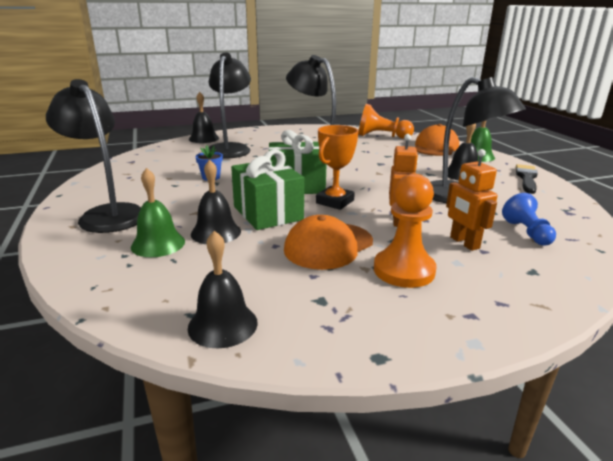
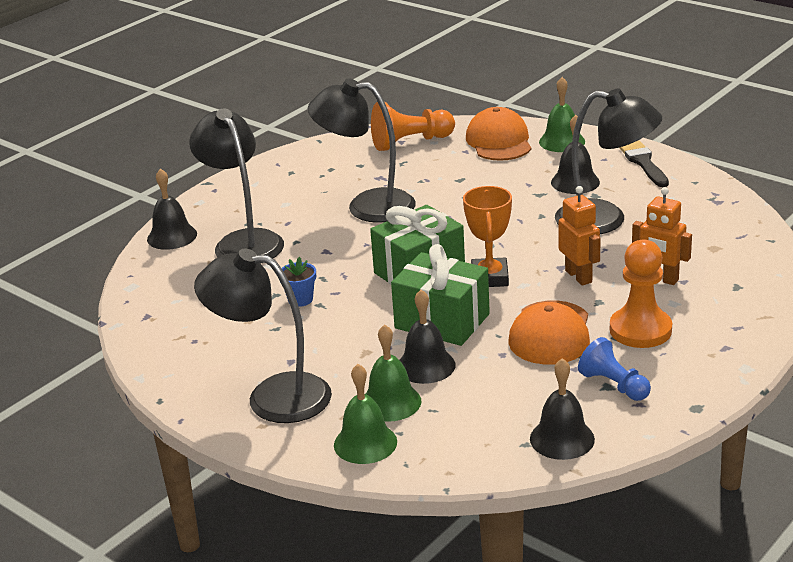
camera: 30 degrees left, 5 degrees up
(98, 261) = (365, 443): none -> green bell
(527, 232) = (701, 244): blue pawn -> blue pawn (614, 385)

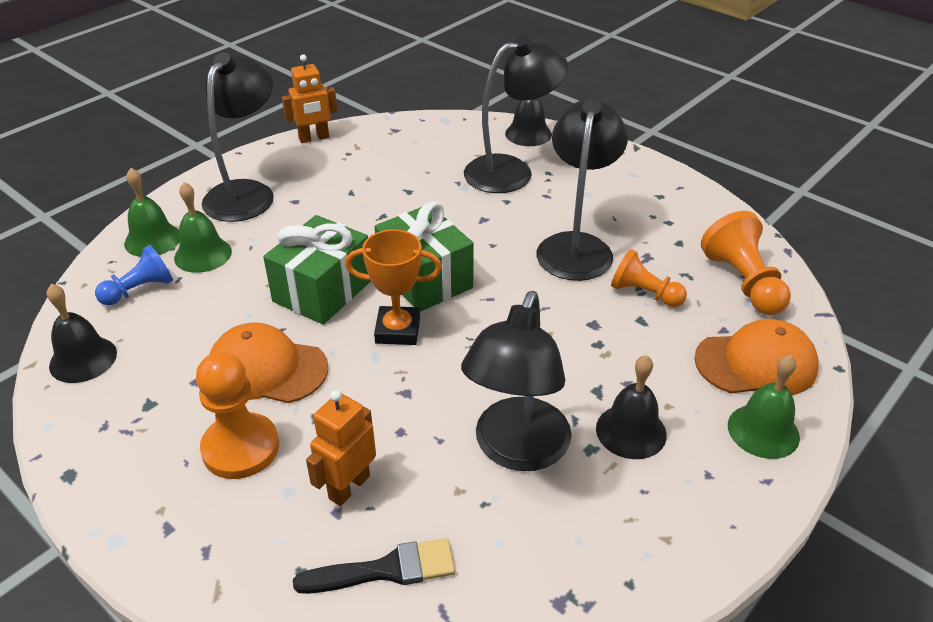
camera: 90 degrees right, 10 degrees up
(300, 299) = (394, 204): blue flower pot -> none
(425, 366) = (249, 277): black bell -> none
(428, 178) = (644, 293): none -> orange pawn
(579, 276) = (378, 406): orange robot -> orange robot (314, 138)
(614, 385) = (147, 409): blue pawn -> blue pawn (140, 290)
(643, 163) = (695, 523): black brush -> black brush (385, 570)

